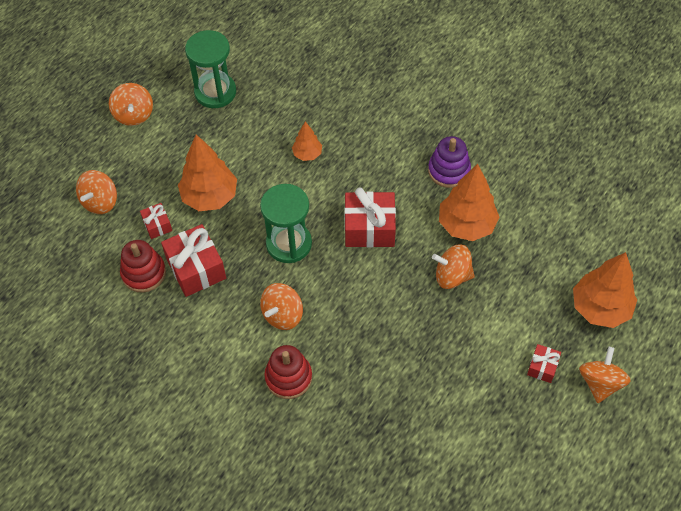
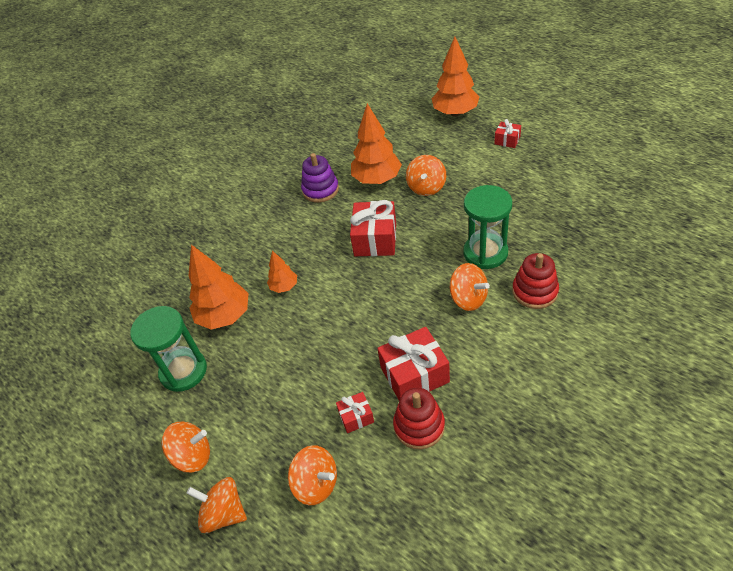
camera: 80 degrees left, 10 degrees down
(210, 197) = (324, 367): orange tree -> orange tree (225, 316)
(289, 243) = (388, 297): green hourglass -> green hourglass (485, 253)
(600, 383) = (517, 114): orange spinning top -> orange spinning top (224, 513)

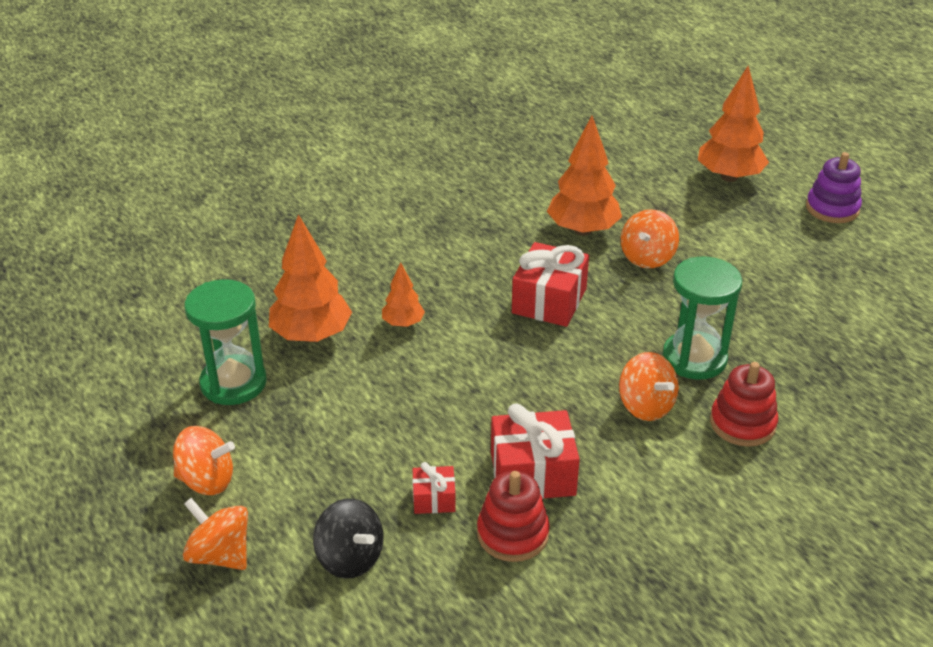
camera: 10 degrees right, 10 degrees down
(316, 484) = (350, 558): orange spinning top -> black spinning top
(320, 190) = (500, 222): purple stacking toy -> purple stacking toy (832, 208)
(507, 140) = (788, 230): red gift -> none

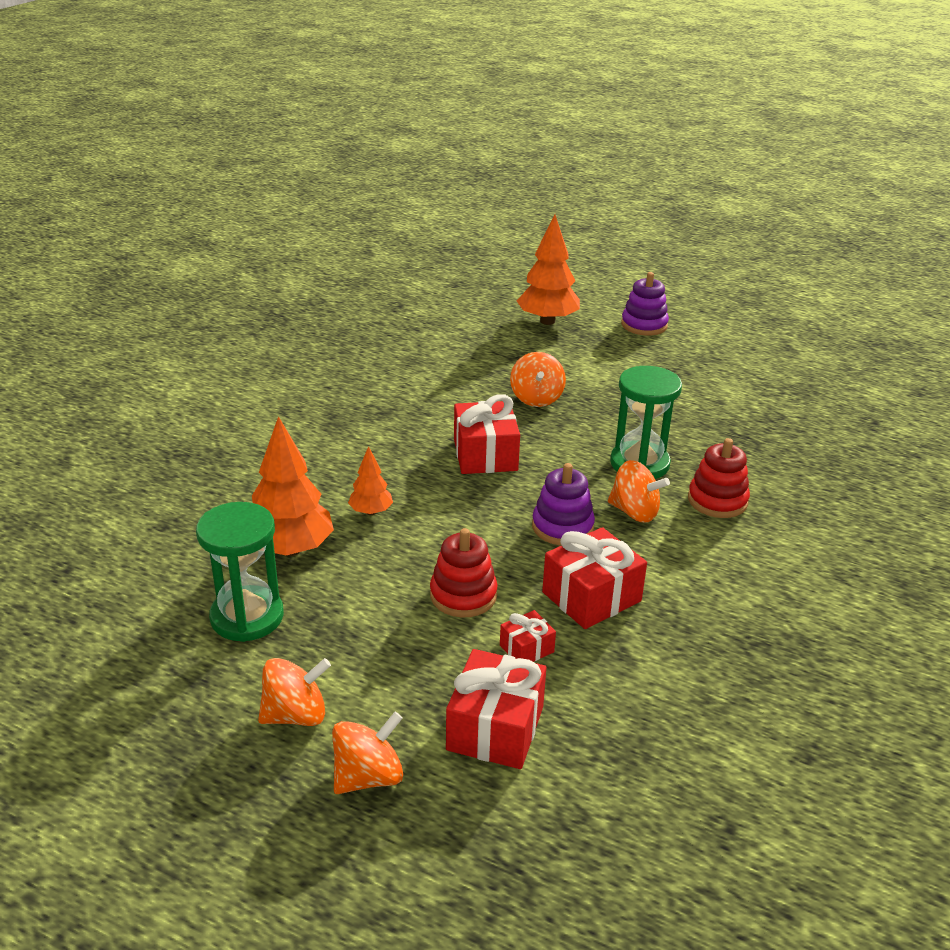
camera: 30 degrees left, 5 degrees down
(220, 555) = (368, 776): orange spinning top -> orange spinning top turned 135 degrees clockwise
(350, 558) = (495, 728): black spinning top -> red gift
(512, 534) = (617, 651): red stacking toy -> red stacking toy (463, 595)
(562, 397) = (562, 527): none -> purple stacking toy
(582, 230) = (465, 391): orange tree -> none

